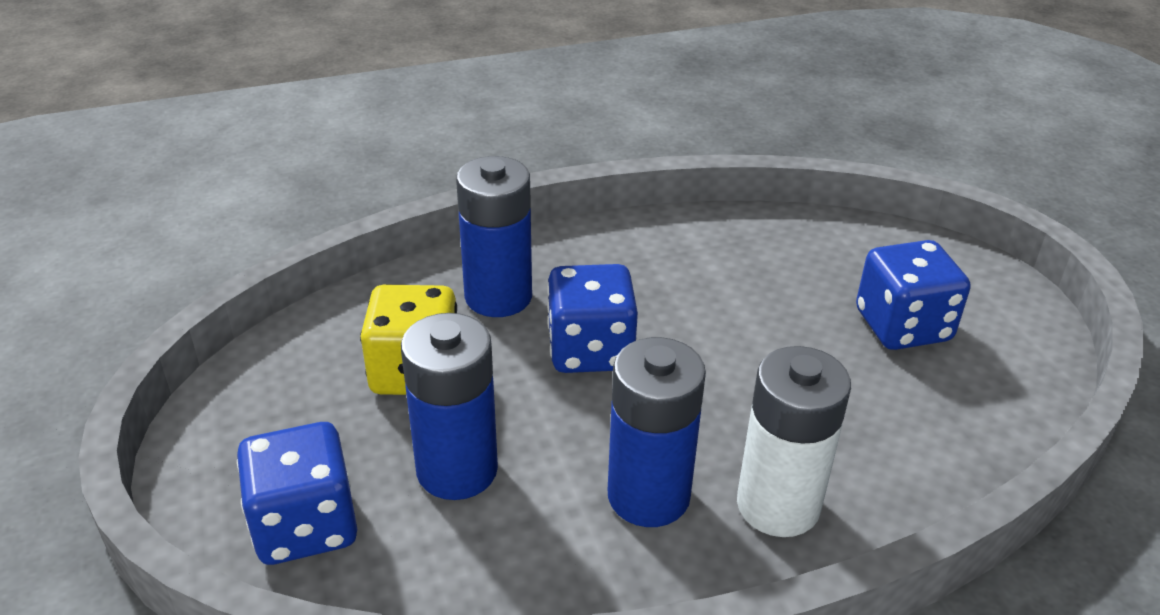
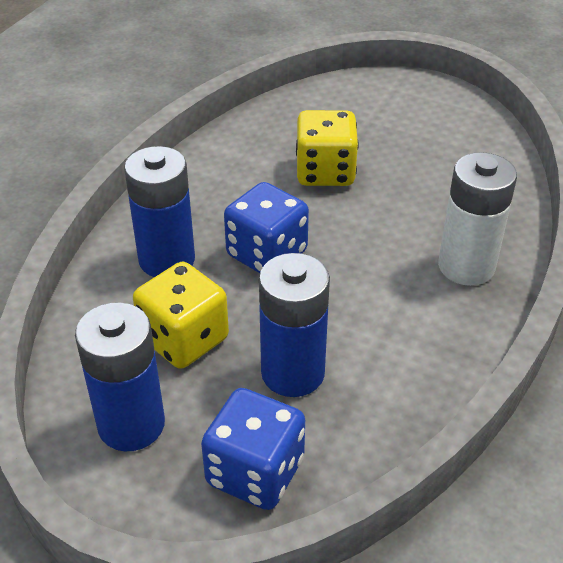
camera: 45 degrees left, 5 degrees up
(648, 496) = (405, 308): blue battery -> blue battery (131, 424)
(760, 313) = (325, 172): none -> yellow dice
(902, 326) = (400, 135): blue dice -> none

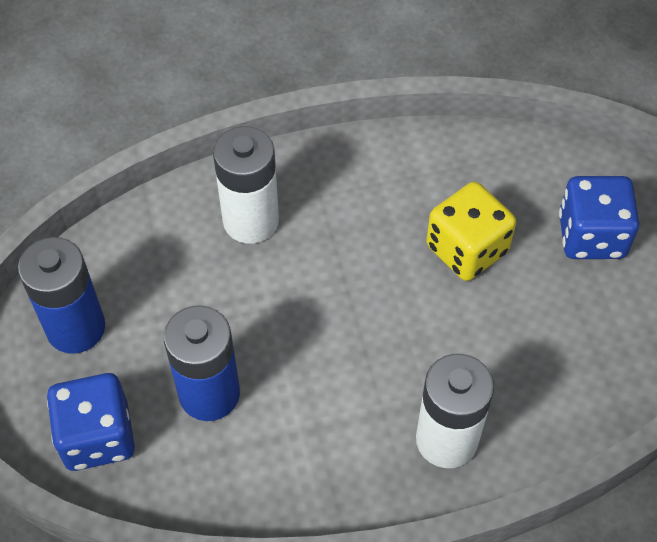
camera: 50 degrees right, 15 degrees up
(167, 260) = (251, 220): blue battery -> white battery
(184, 339) = (180, 297): yellow dice -> none
(267, 254) = (321, 282): blue dice -> blue dice (591, 236)

